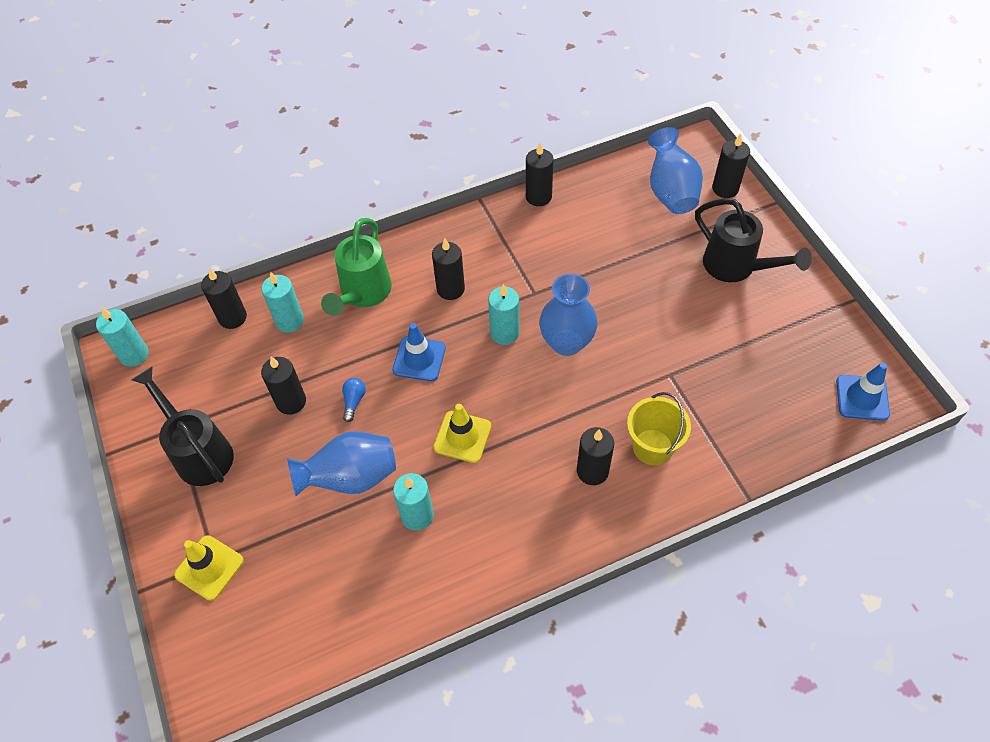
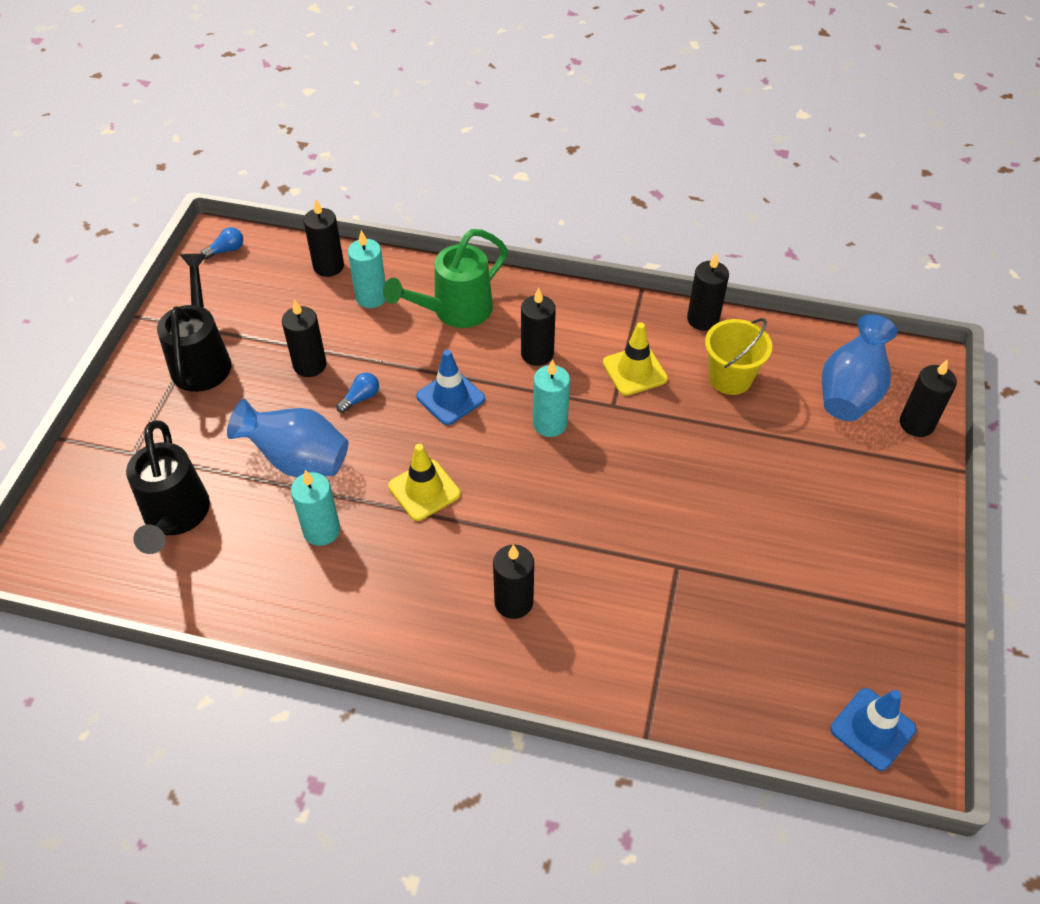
camera: 35 degrees right, 5 degrees down
(134, 355) = (226, 250): turquoise candle -> blue light bulb
(209, 567) = (124, 456): yellow traffic cone -> yellow traffic cone (634, 371)
(566, 342) = (601, 469): blue vase -> none
(652, 447) = (594, 621): yellow bucket -> yellow bucket (730, 378)
(736, 267) = (852, 507): black watering can -> black watering can (175, 517)

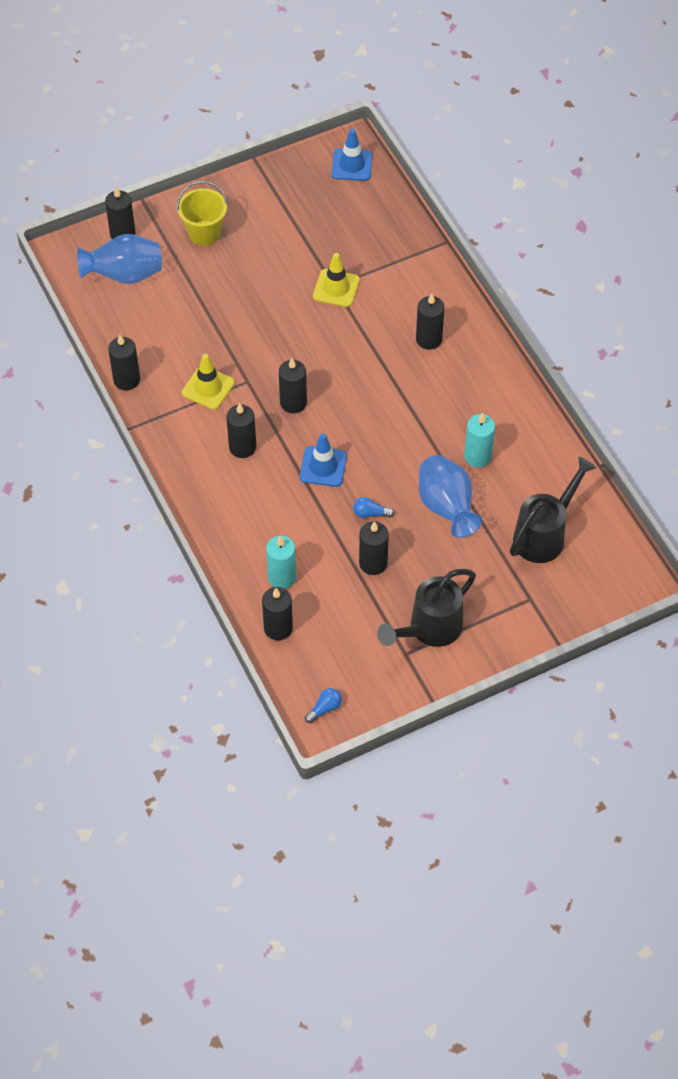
camera: 130 degrees left, 5 degrees up
(226, 250) = (325, 708): blue light bulb -> blue light bulb turned 120 degrees clockwise
(424, 490) = (402, 429): yellow traffic cone -> yellow traffic cone (336, 288)
(455, 311) = (248, 519): green watering can -> none
(550, 424) = (293, 403): turquoise candle -> black candle
(730, 378) = (168, 337): yellow bucket -> yellow bucket (204, 233)

